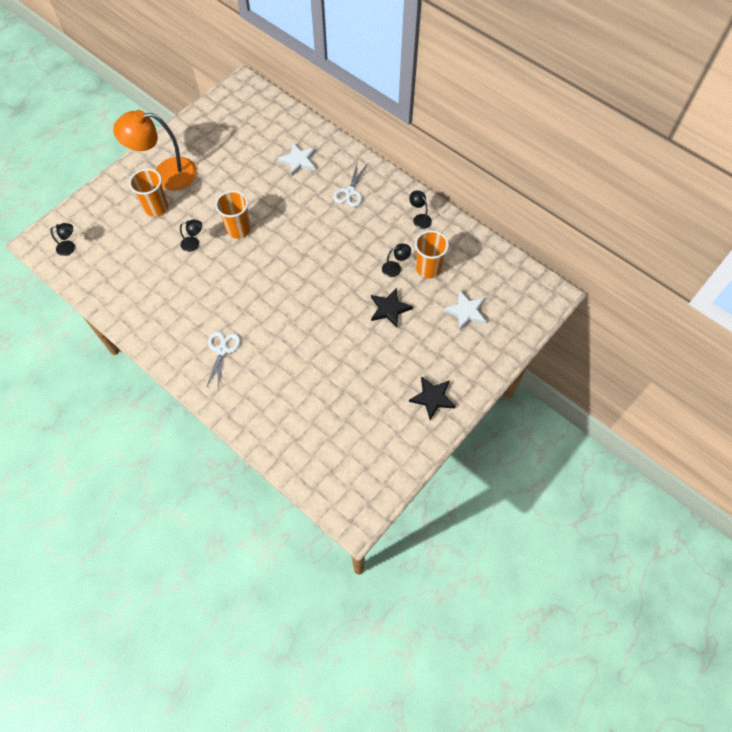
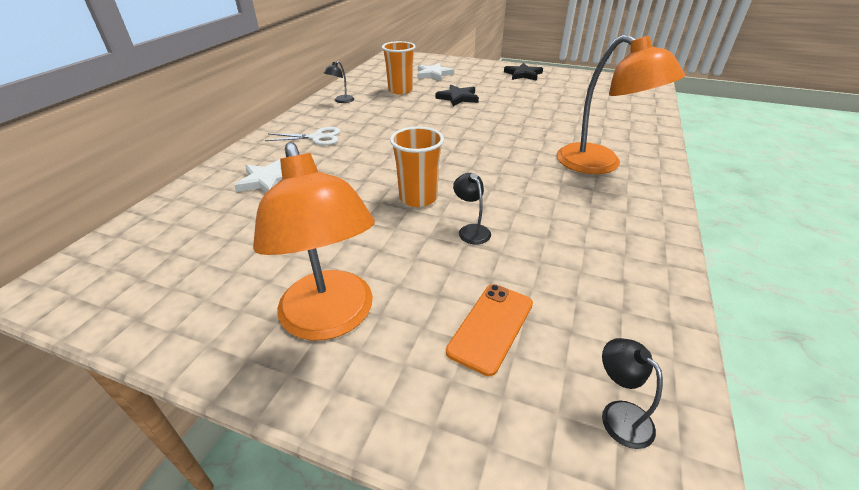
camera: 110 degrees left, 25 degrees down
(128, 226) = (491, 327): none -> orange phone
(156, 208) = (424, 301): orange cup -> none
(222, 350) = (600, 164): white scissors -> orange lamp
(395, 268) = (410, 102): black lamp -> none

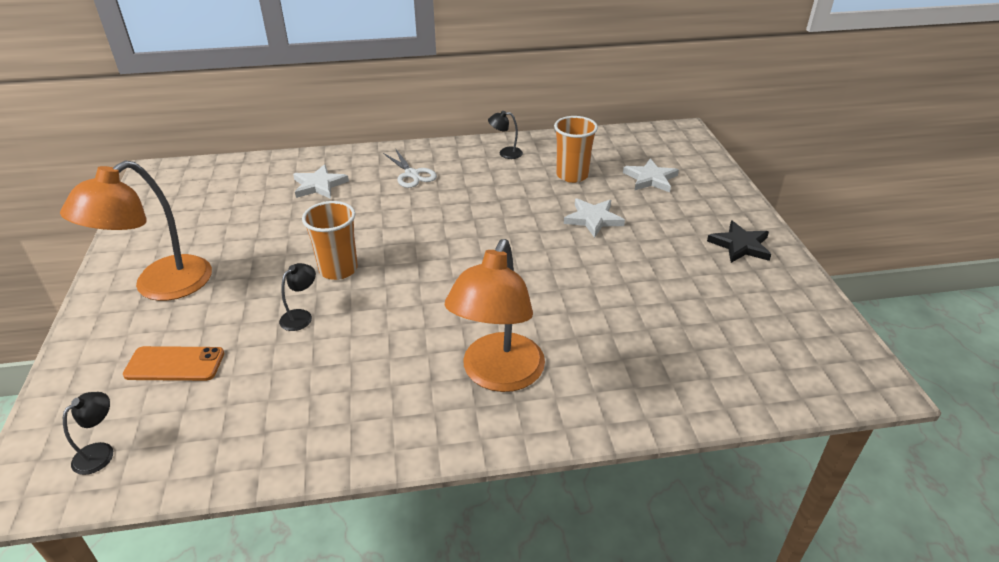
camera: 60 degrees right, 0 degrees up
(458, 98) = (593, 219): black star -> white star

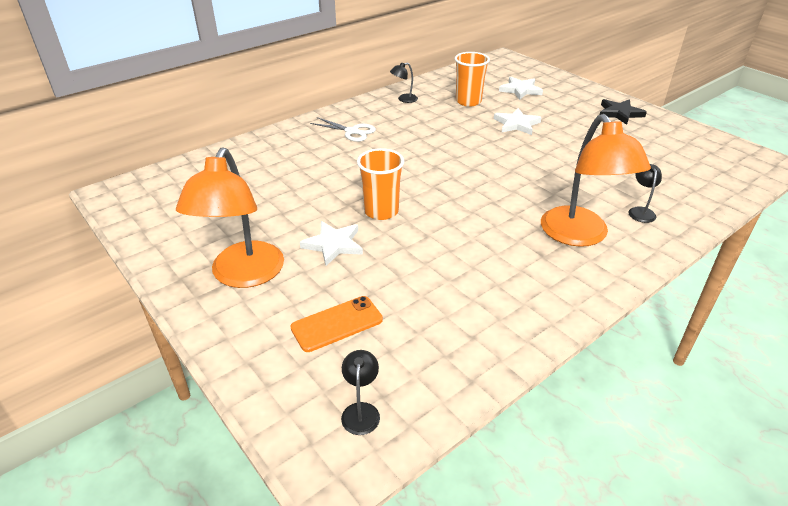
camera: 30 degrees left, 0 degrees up
(301, 316) = (395, 252): black lamp -> black lamp (640, 211)
(319, 185) = (285, 160): white star -> white star (333, 245)

